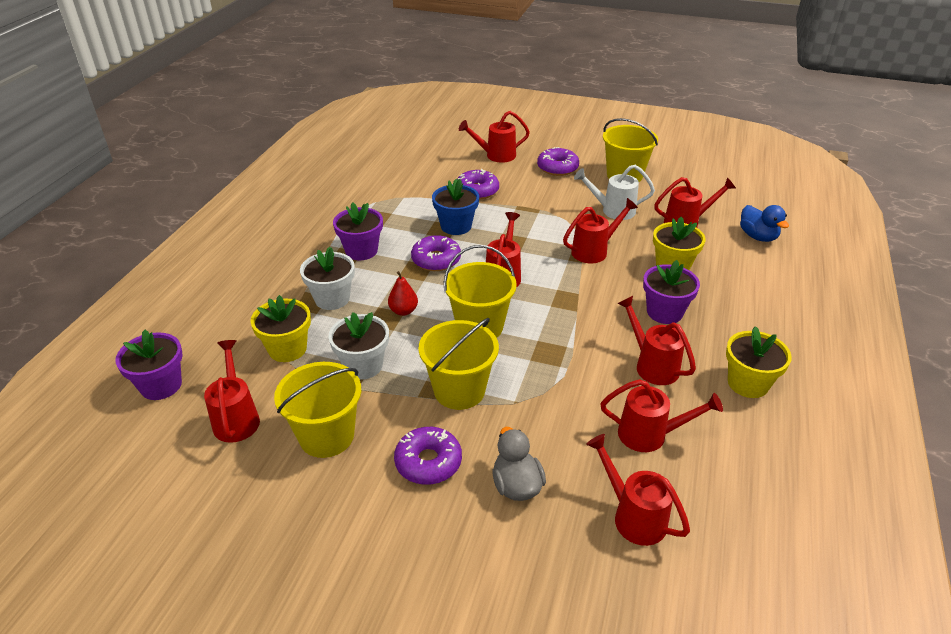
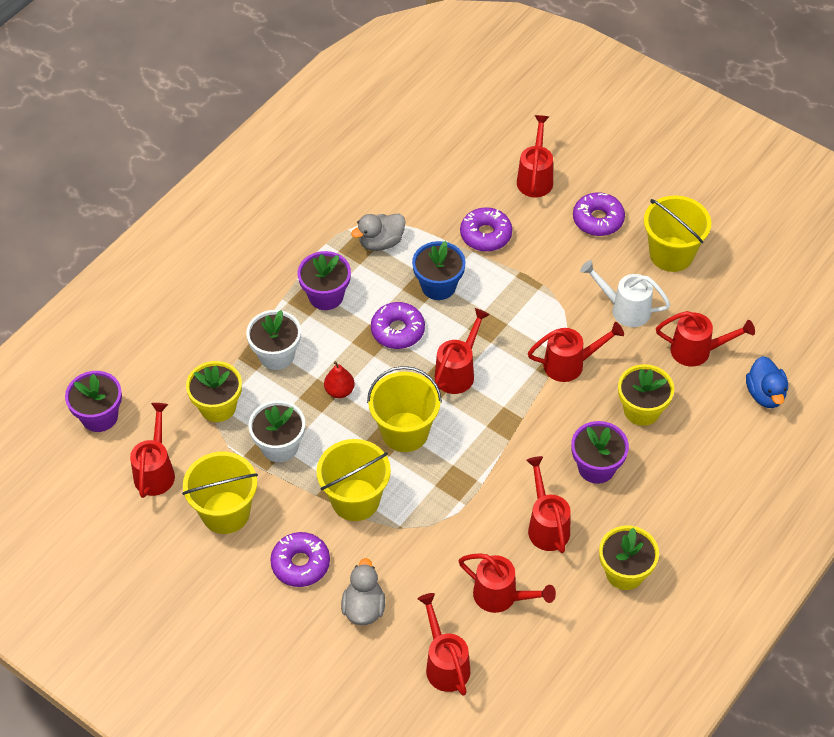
camera: 20 degrees right, 15 degrees up
(393, 210) = (381, 242): none -> grey duck
(496, 155) = (535, 178): red watering can -> red watering can turned 90 degrees clockwise

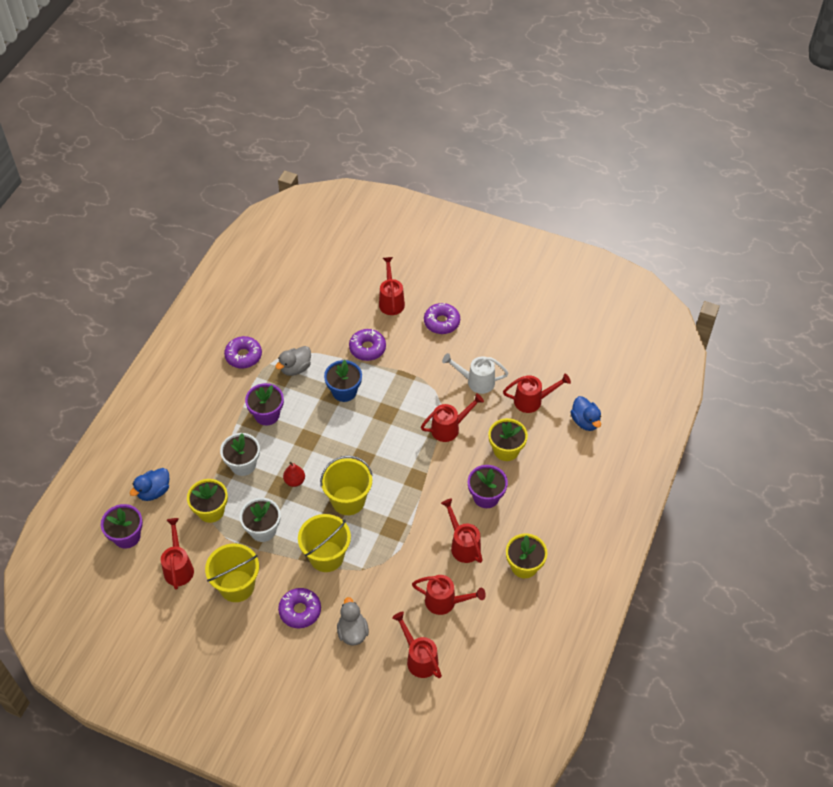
camera: 15 degrees left, 0 degrees up
(150, 366) = (154, 491): none -> blue duck
(398, 331) = (324, 429): purple donut -> purple donut (243, 356)
(457, 372) = (373, 450): red watering can -> none
(671, 254) = (497, 336): yellow bucket -> none

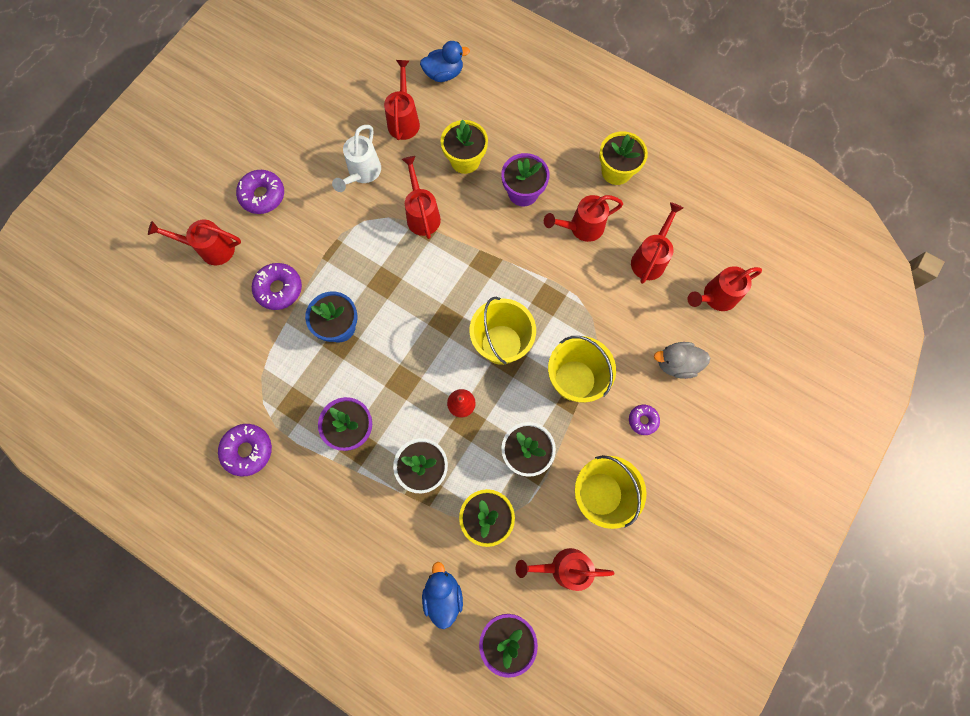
camera: 80 degrees left, 20 degrees up
(154, 491) = (443, 594): blue duck -> blue duck turned 150 degrees counterclockwise
(295, 368) = (287, 383): grey duck -> none
(300, 611) = (643, 420): purple donut -> purple donut, size x0.60

